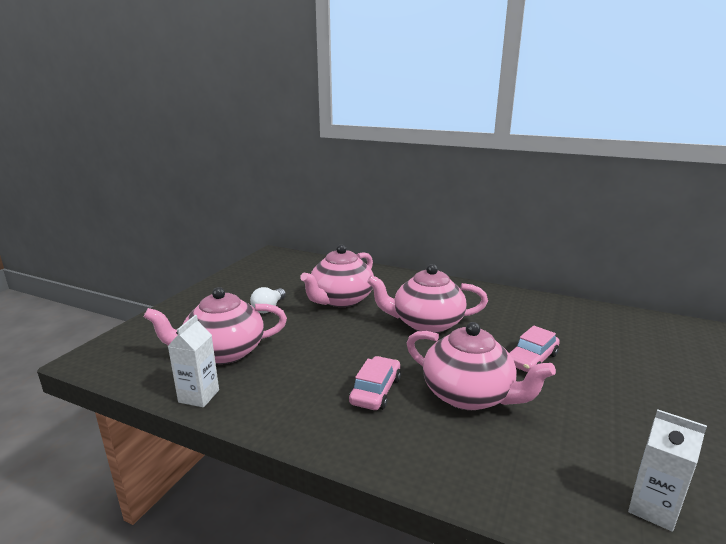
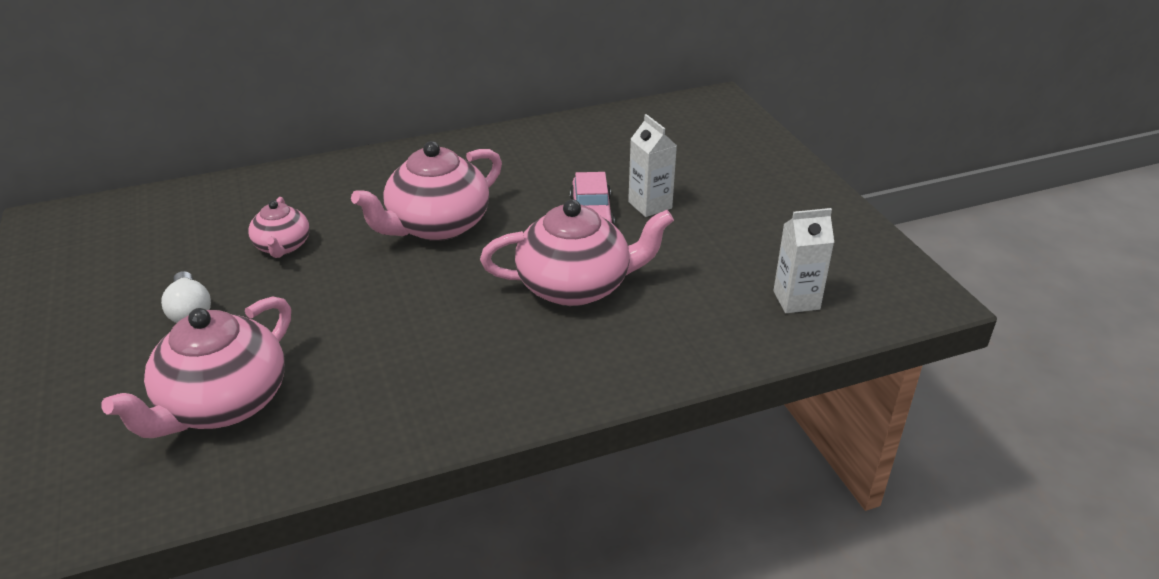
camera: 45 degrees left, 15 degrees up
(199, 396) = (280, 469): white carton -> white carton (650, 205)
(340, 300) = (282, 246): pink teapot -> pink teapot, size x0.55
(375, 391) = (481, 336): pink car -> none

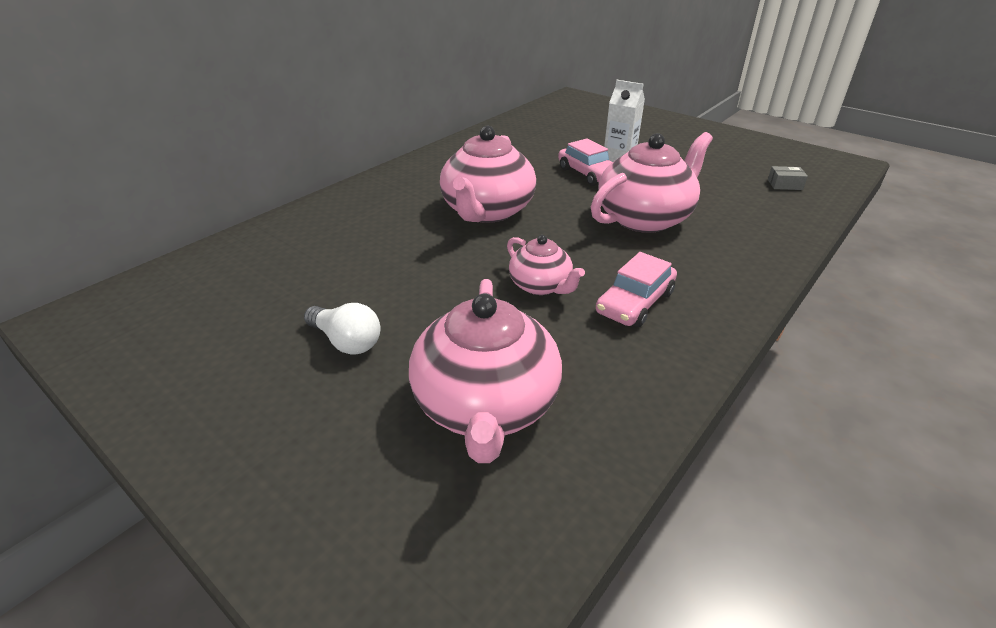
camera: 30 degrees left, 0 degrees up
(282, 246) = (372, 263): pink teapot -> pink teapot (541, 286)
(443, 369) = (635, 302): none -> pink car
(796, 300) = (784, 185): white carton -> grey box

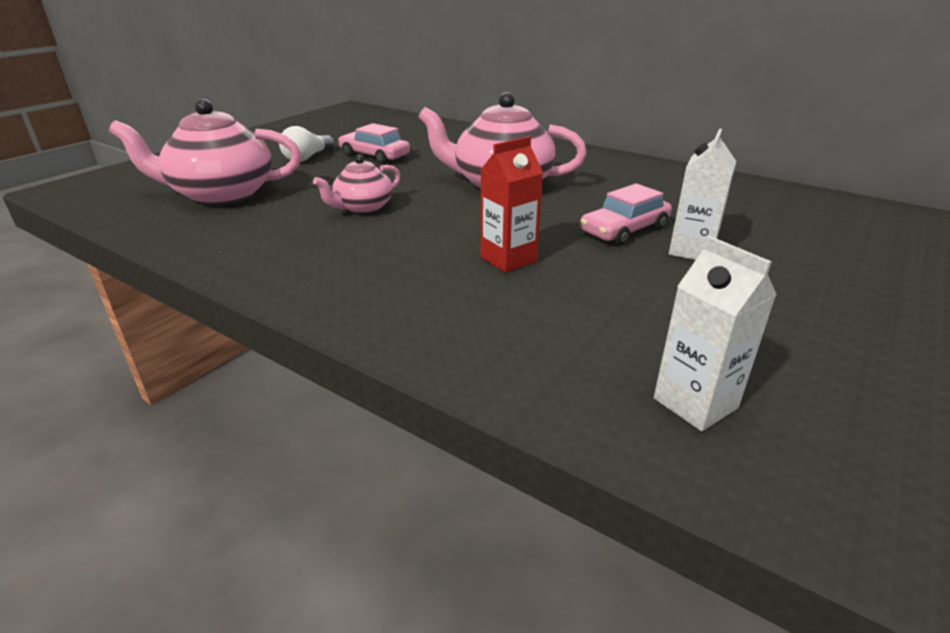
camera: 85 degrees right, 5 degrees down
(635, 302) = (326, 245): pink car -> pink car (374, 156)
(645, 218) = (508, 259): pink teapot -> red carton
(784, 185) = (695, 403): grey box -> white carton

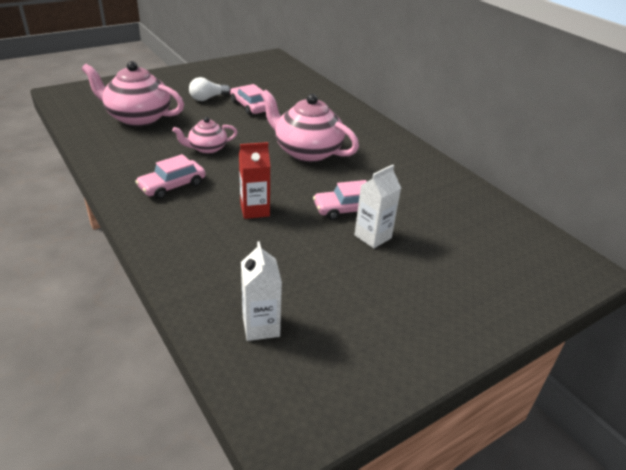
camera: 20 degrees right, 5 degrees up
(356, 259) = (172, 186): none -> pink car

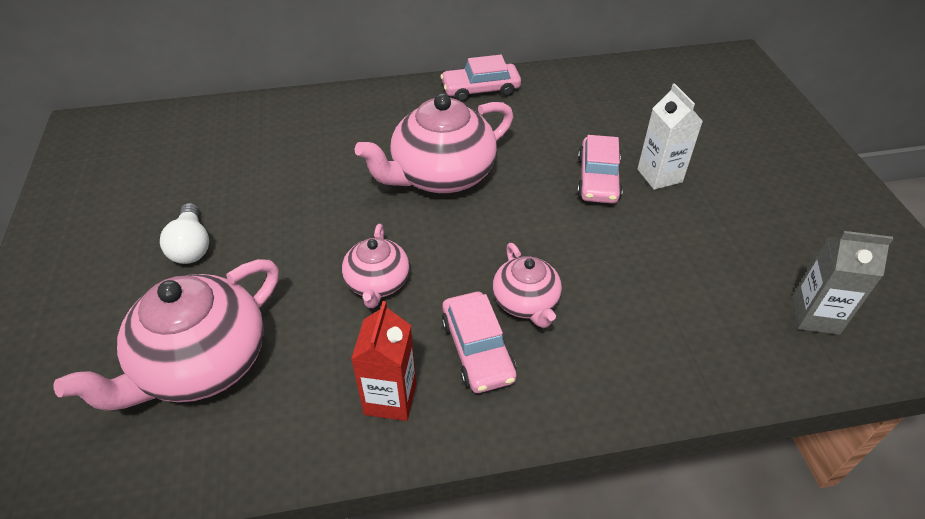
camera: 65 degrees left, 10 degrees up
(214, 196) = (526, 302): none -> pink teapot
(250, 106) = (261, 200): pink car -> pink car (480, 89)
(255, 210) = (575, 266): red carton -> red carton (390, 398)
(261, 326) = (815, 316): white carton -> grey carton

